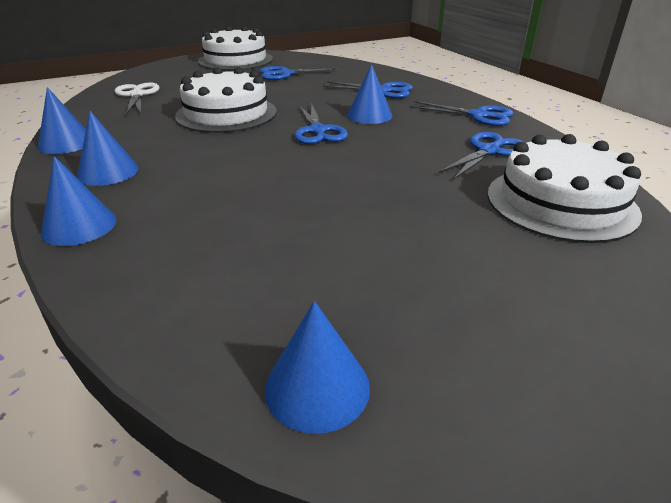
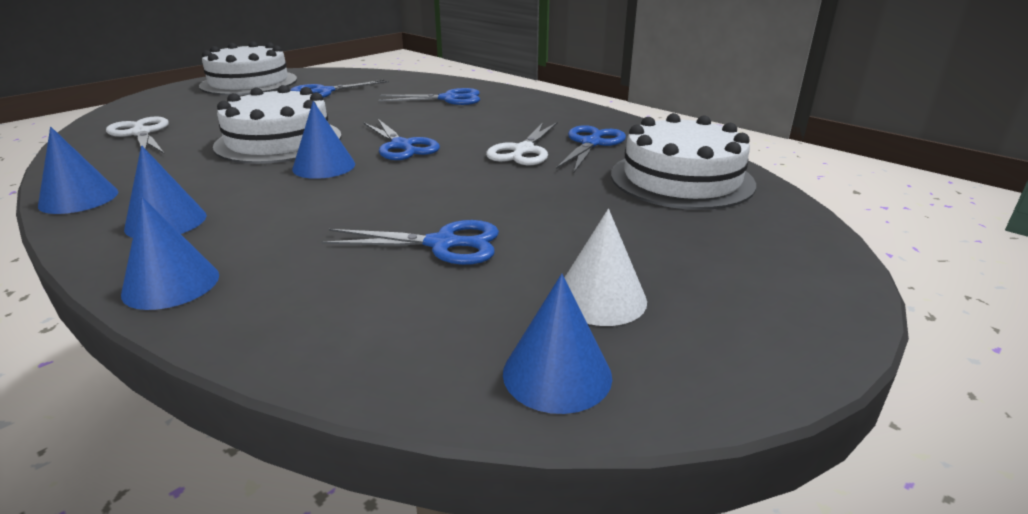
camera: 20 degrees left, 5 degrees down
(369, 115) = (449, 124): blue cone -> blue cone (324, 166)
(404, 317) = (600, 298): none -> white cone
(420, 150) = (523, 151): none -> white scissors
(478, 115) = (561, 112): blue scissors -> blue scissors (443, 244)

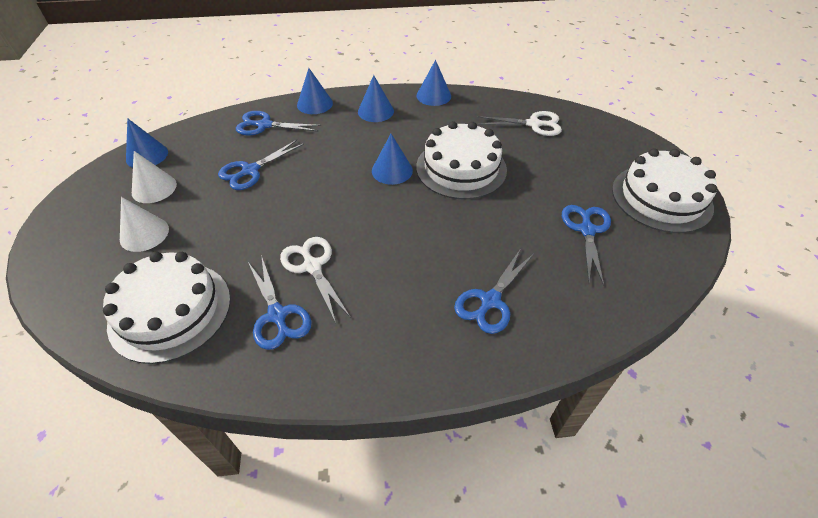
camera: 130 degrees right, 20 degrees up
(402, 146) = (391, 214): blue scissors -> blue scissors (264, 125)
(663, 247) = (144, 234): none -> white cone

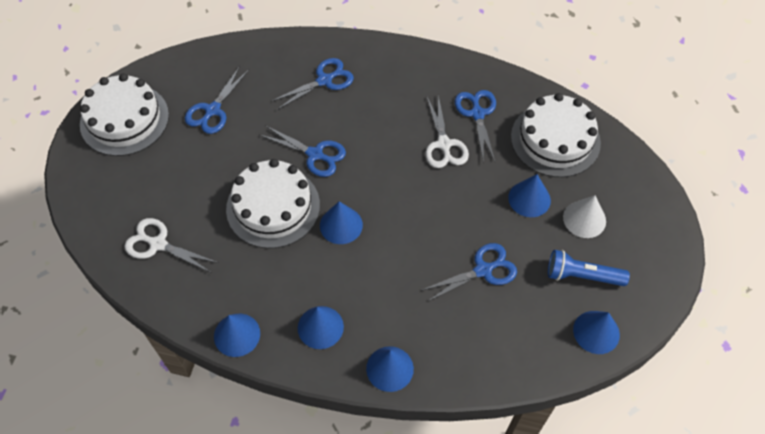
camera: 160 degrees left, 10 degrees up
(154, 188) = (582, 276): white cone -> blue flashlight
(206, 237) = (529, 199): none -> blue cone
(264, 125) = (459, 344): blue scissors -> blue scissors (315, 154)

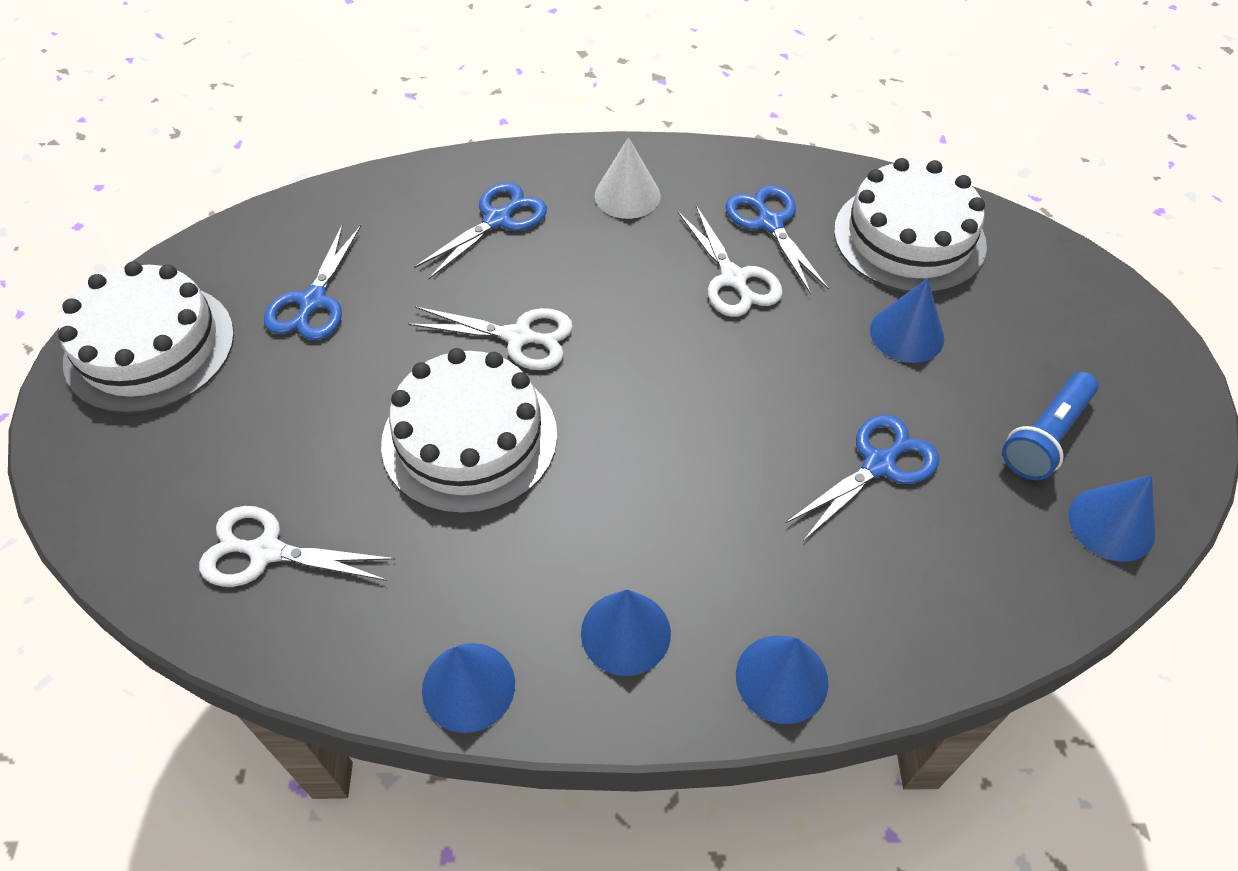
camera: 15 degrees left, 5 degrees down
(315, 154) = (519, 337): blue scissors -> white scissors
(341, 225) = (603, 443): blue cone -> none
(582, 276) = (1045, 437): blue flashlight -> blue flashlight turned 45 degrees counterclockwise
(584, 219) = (1008, 347): white cone -> white cone (627, 195)

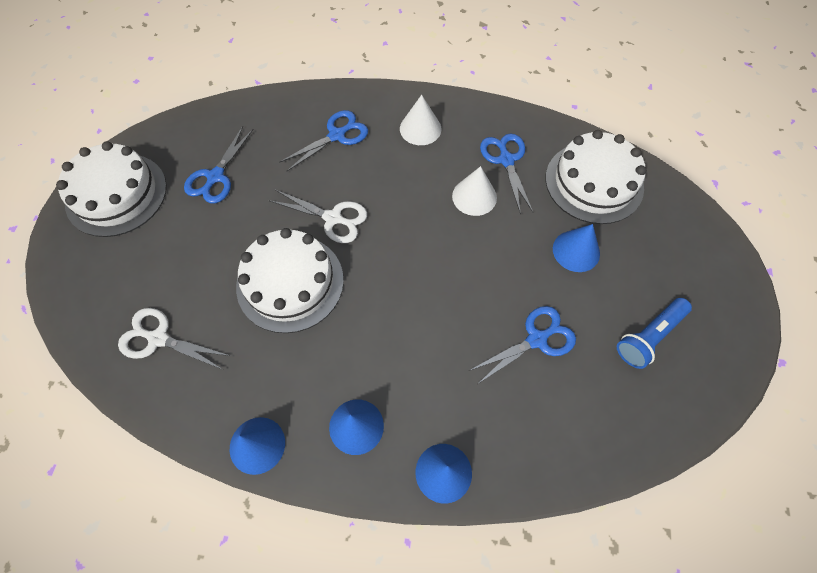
camera: 10 degrees right, 10 degrees up
(733, 279) = (474, 196): white scissors -> white cone
(1111, 524) = (676, 404): blue cone -> none

